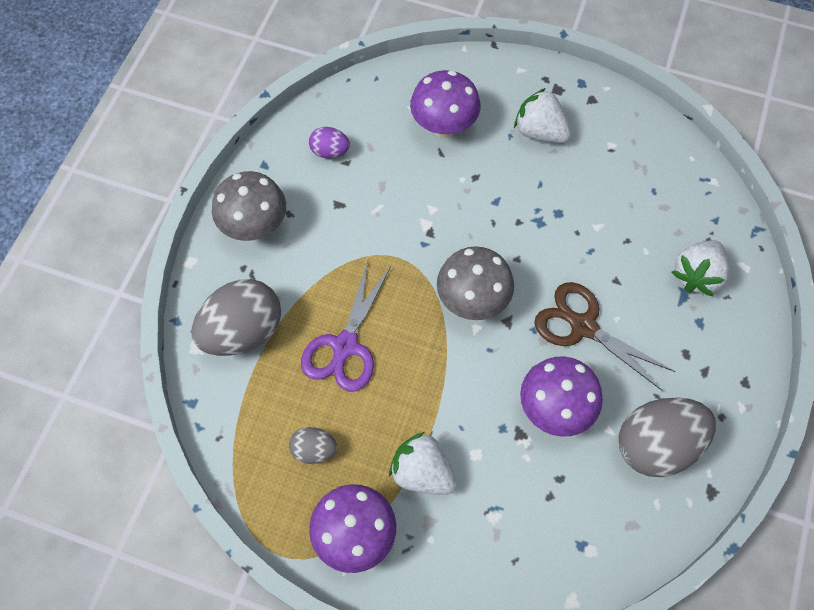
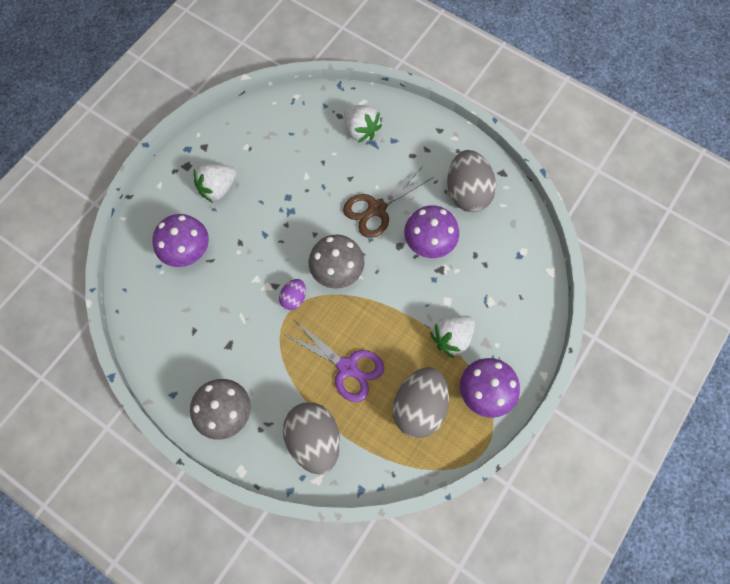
camera: 75 degrees left, 5 degrees up
(314, 450) = (419, 407): grey egg -> grey egg, size x2.01
(330, 151) = (179, 340): purple egg -> purple egg (294, 298)

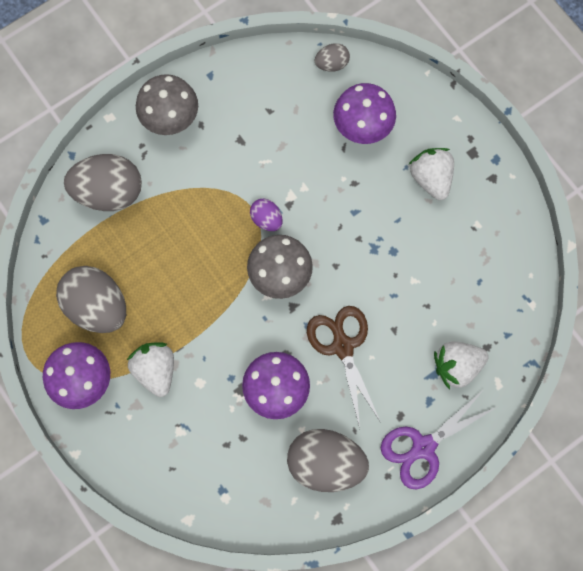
camera: 110 degrees right, 5 degrees up
(134, 294) = (331, 64): none -> grey egg
(347, 367) = (169, 248): purple scissors -> purple scissors (423, 447)

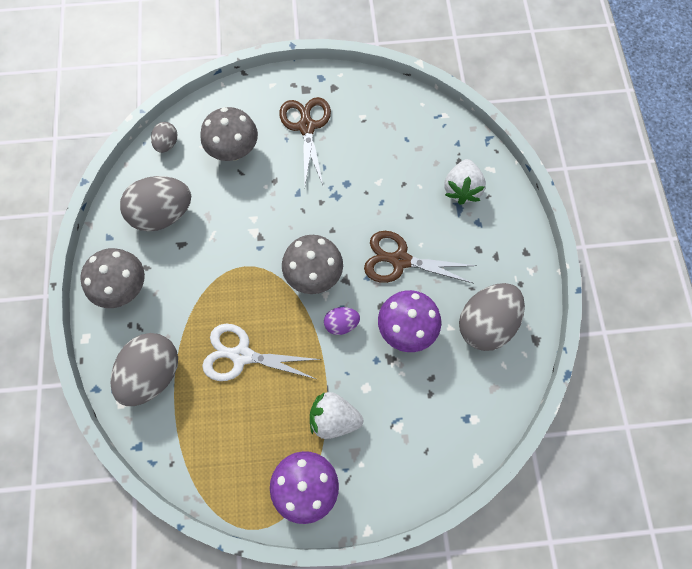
camera: 60 degrees left, 5 degrees down
(98, 306) = (248, 439): grey egg -> grey egg (162, 214)
(168, 257) = (242, 355): none -> white scissors
(266, 219) = (261, 260): purple egg -> purple egg (341, 324)
(362, 127) = (234, 151): purple mushroom -> grey mushroom
(423, 447) = (511, 246): purple scissors -> none
(431, 178) = (306, 127): white strawberry -> brown scissors

